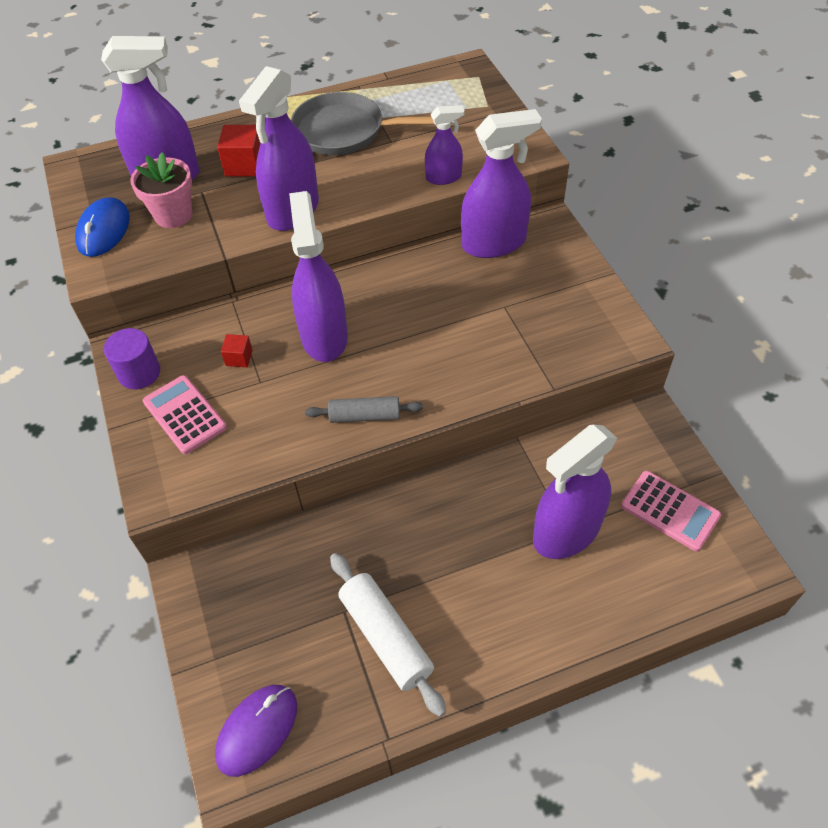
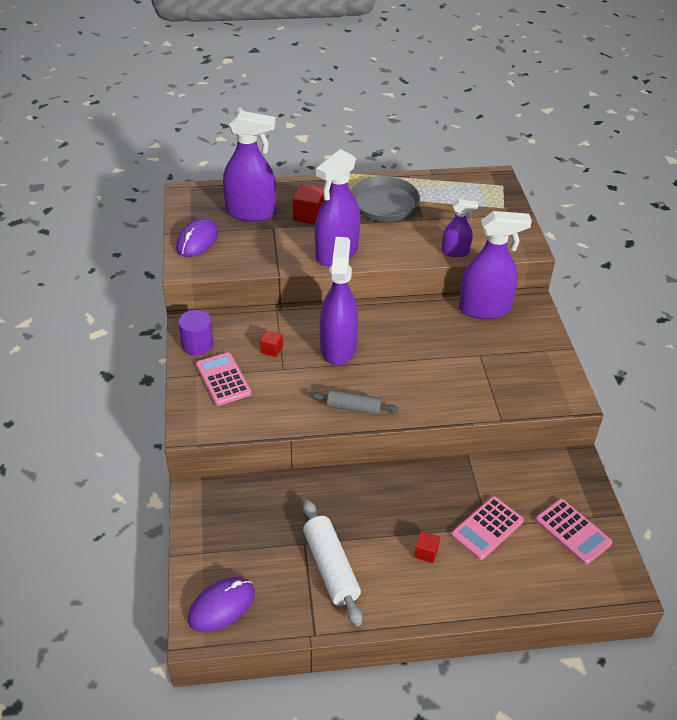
camera: 10 degrees right, 10 degrees down
(104, 230) = (197, 240): blue mouse -> purple mouse
(173, 215) = (249, 240): pink flower pot -> none
(500, 585) = (426, 552): none -> red cube
(566, 532) = (487, 528): purple spray bottle -> pink calculator

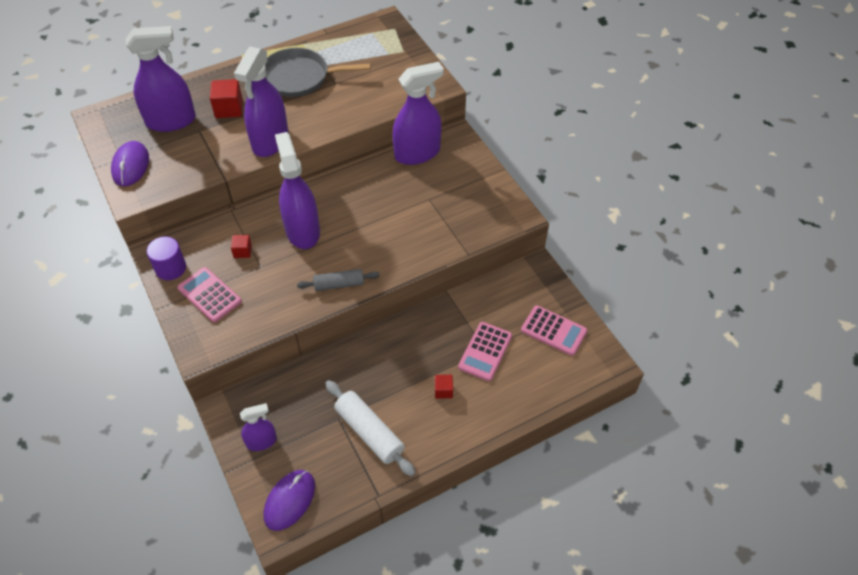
camera: 20 degrees left, 10 degrees up
(455, 252) = (377, 109): purple spray bottle -> purple spray bottle (261, 441)

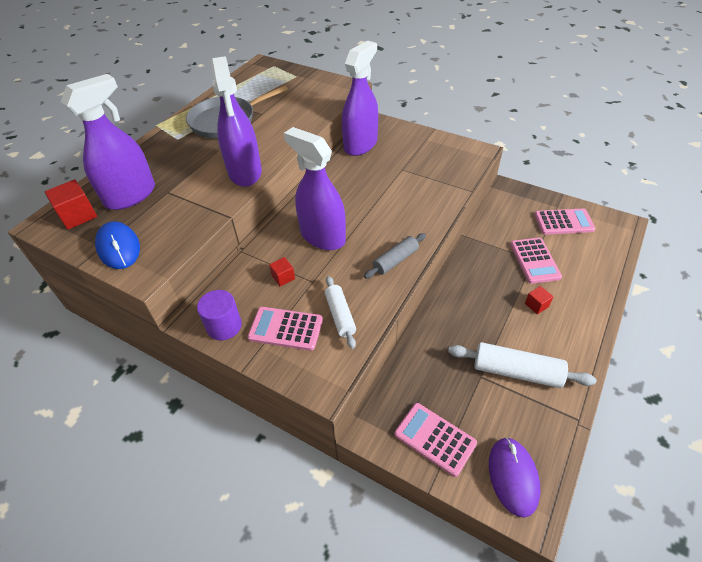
camera: 30 degrees left, 5 degrees down
(131, 166) = (119, 247): purple mouse -> blue mouse
(229, 108) = (181, 165): red cube -> red cube (78, 215)
(256, 307) = (340, 315): none -> white rolling pin
(261, 441) = (435, 439): purple spray bottle -> pink calculator

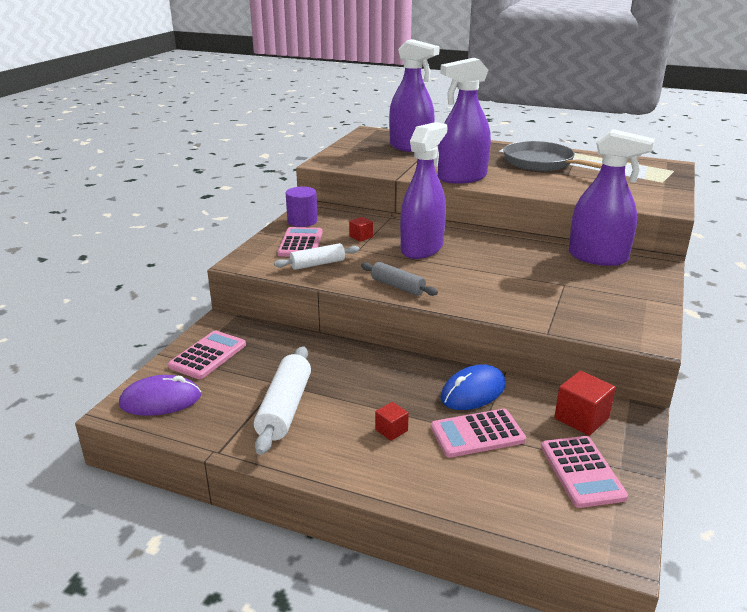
camera: 80 degrees right, 20 degrees down
(78, 215) = (381, 138): red cube -> red cube (581, 418)
(119, 247) = (349, 152): blue mouse -> blue mouse (473, 392)

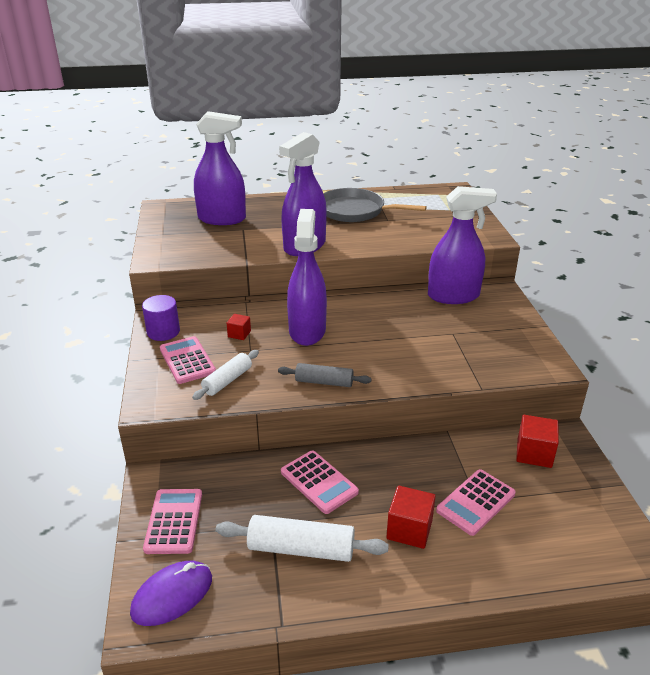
camera: 30 degrees left, 5 degrees up
(285, 408) = (301, 549): white rolling pin -> white rolling pin turned 60 degrees counterclockwise
(391, 430) = (409, 529): red cube -> red cube, size x1.71
(473, 392) = (440, 461): blue mouse -> none
(582, 471) = (571, 503): pink calculator -> pink calculator (319, 482)

